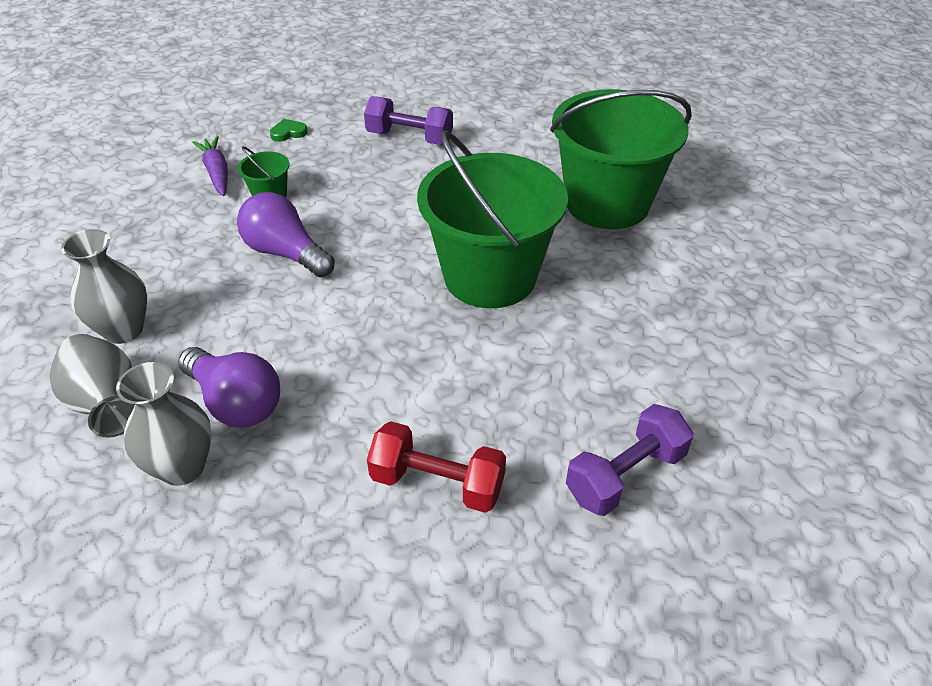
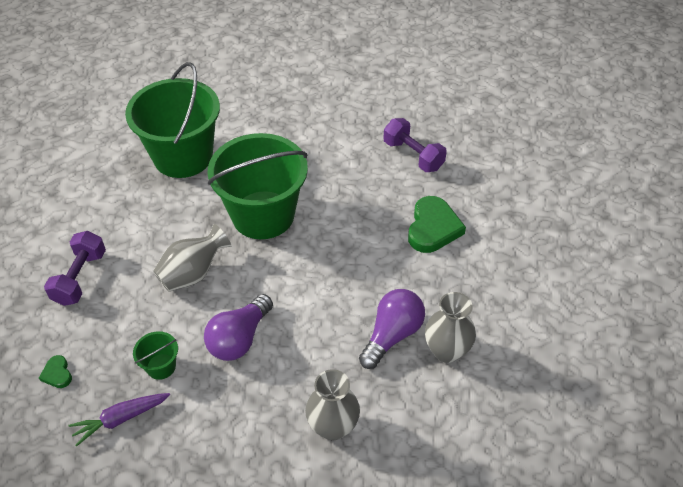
camera: 95 degrees left, 5 degrees up
(106, 404) = (405, 412): grey vase -> grey vase (193, 273)
(437, 483) = (433, 228): red dumbbell -> green heart

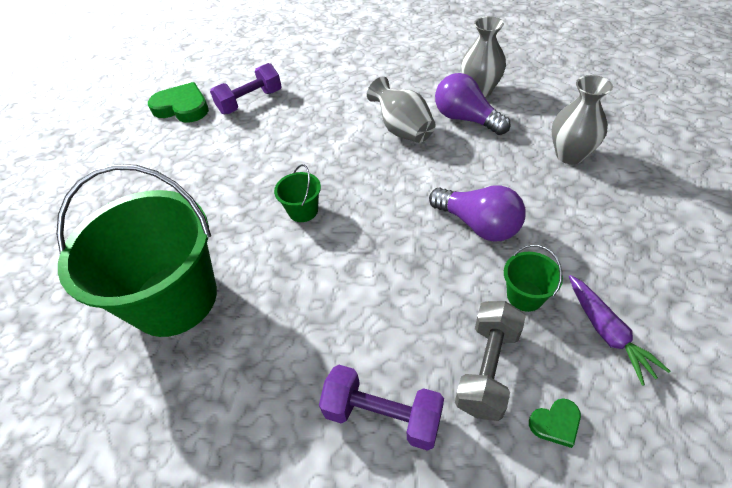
camera: 80 degrees left, 0 degrees up
(103, 337) = (487, 368): none -> grey dumbbell
(193, 273) = (385, 273): grey vase -> grey vase (403, 130)
(263, 215) = (303, 211): green bucket -> green bucket, size x0.40
(433, 228) = (345, 93): green heart -> green heart (182, 107)

